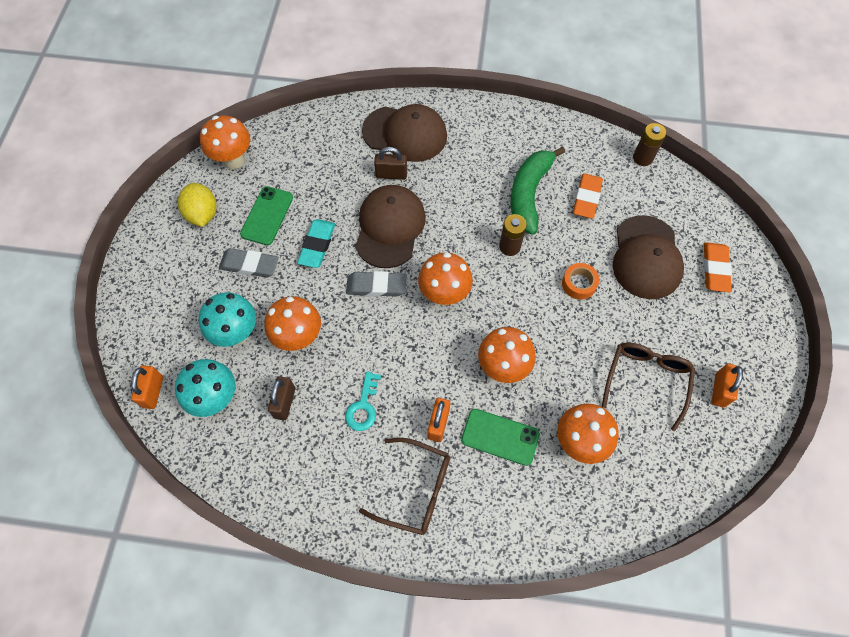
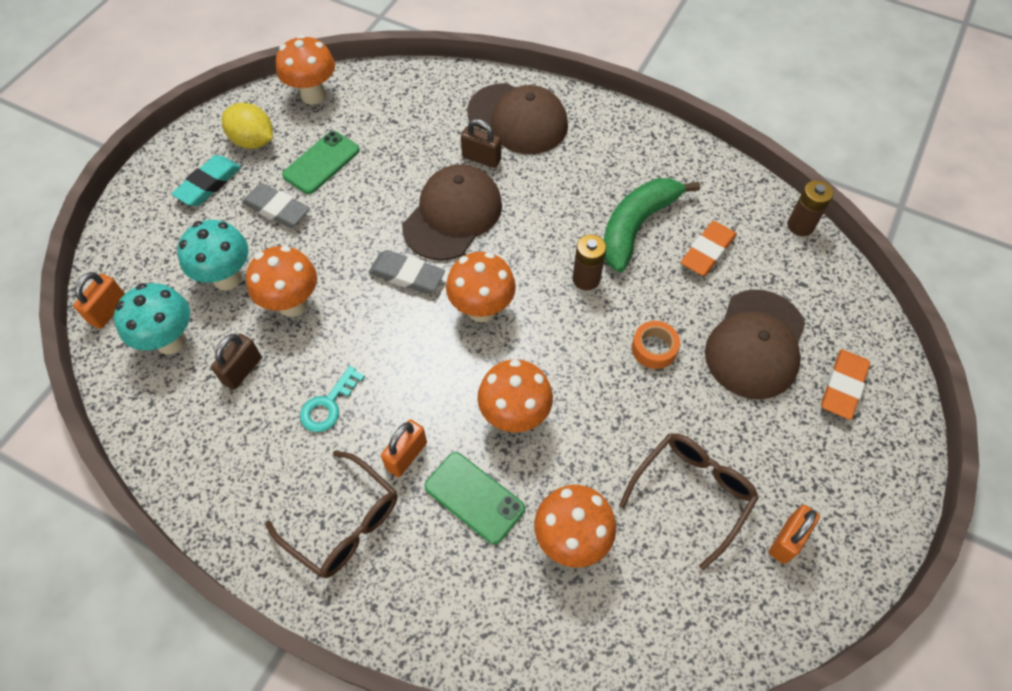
camera: 20 degrees right, 5 degrees down
(202, 214) = (253, 141): yellow lemon -> yellow lemon turned 60 degrees counterclockwise
(317, 245) = (361, 210): turquoise eraser -> turquoise eraser (208, 184)

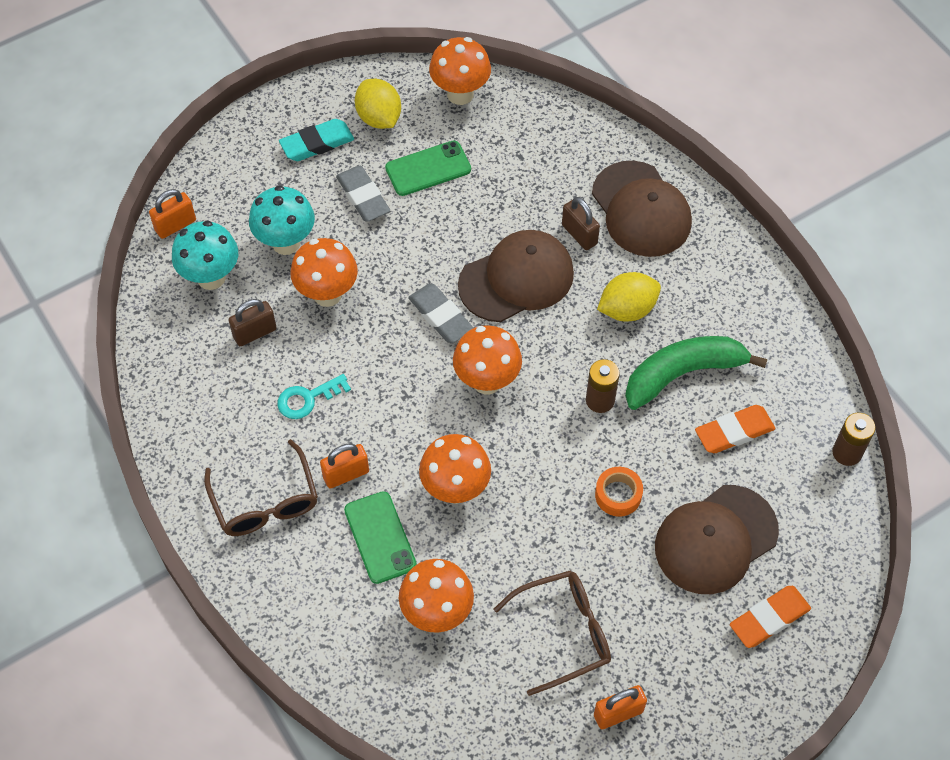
camera: 30 degrees right, 0 degrees up
(558, 198) = (627, 309): none -> yellow lemon

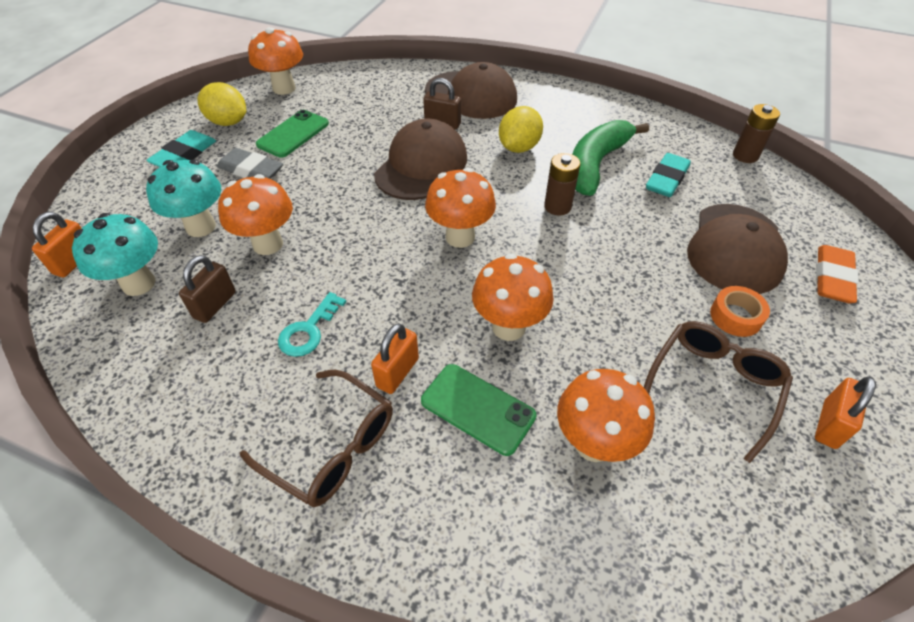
camera: 35 degrees left, 10 degrees down
(440, 316) = (382, 214): grey eraser -> none
(618, 495) = (637, 258): orange tape -> orange tape (735, 316)
(734, 432) = (666, 179): orange eraser -> turquoise eraser

